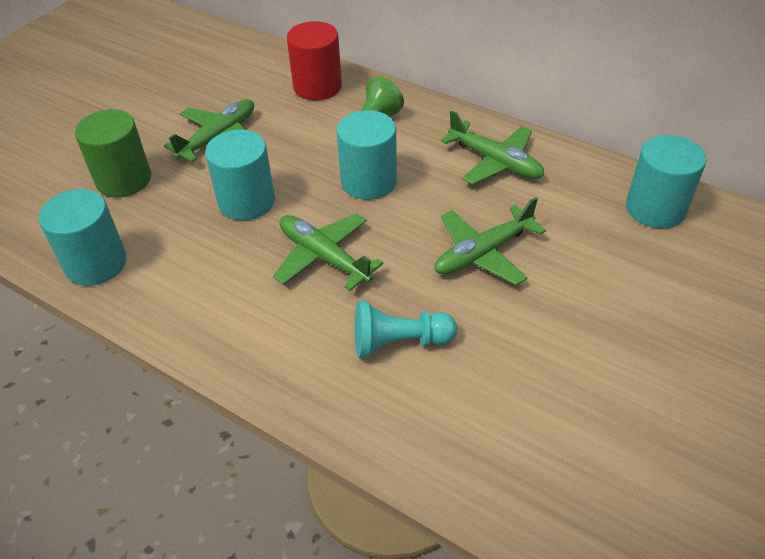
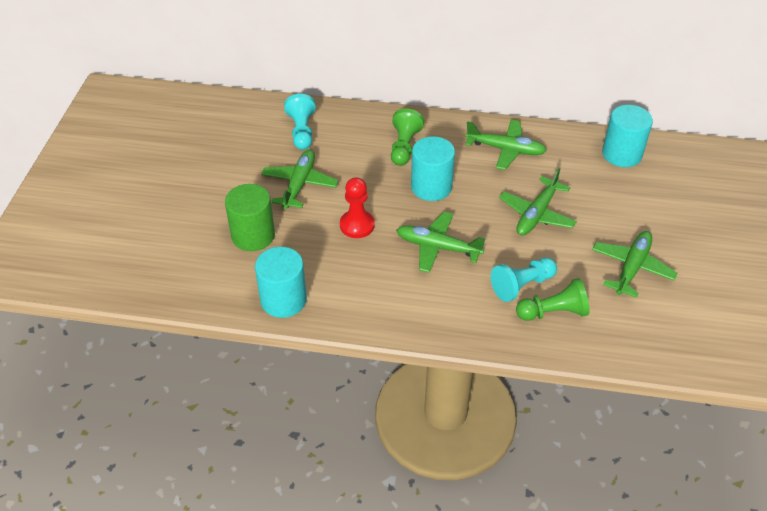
camera: 25 degrees left, 0 degrees up
(246, 201) = (357, 225): turquoise cylinder -> red pawn
(265, 82) = (302, 131): none -> turquoise pawn
(317, 87) = (344, 125): red cylinder -> none
(418, 395) = (553, 312): none -> green pawn
(575, 369) = (631, 268): none -> green plane

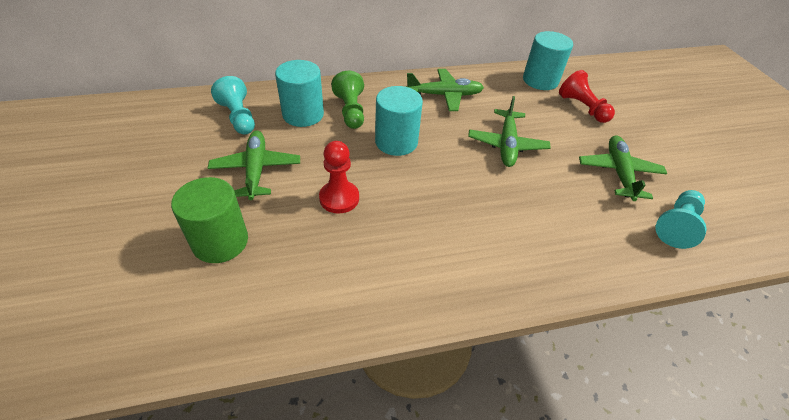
camera: 25 degrees left, 0 degrees up
(283, 300) = (289, 314): turquoise cylinder -> turquoise cylinder (303, 114)
(437, 247) = (435, 200): green plane -> none
(522, 285) = (539, 217): turquoise pawn -> turquoise pawn (676, 226)
(553, 312) = (585, 236): green pawn -> none
(646, 194) = (582, 108): none -> red pawn

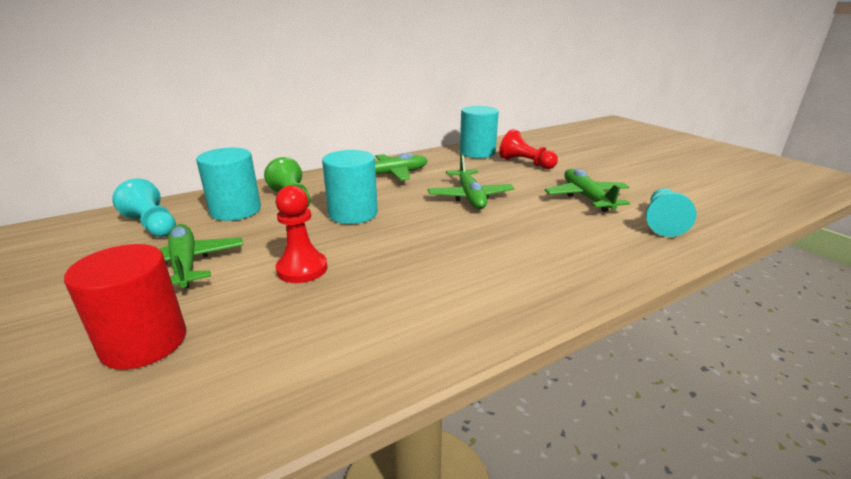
camera: 15 degrees left, 20 degrees down
(220, 241) = (144, 343): green cylinder -> red cylinder

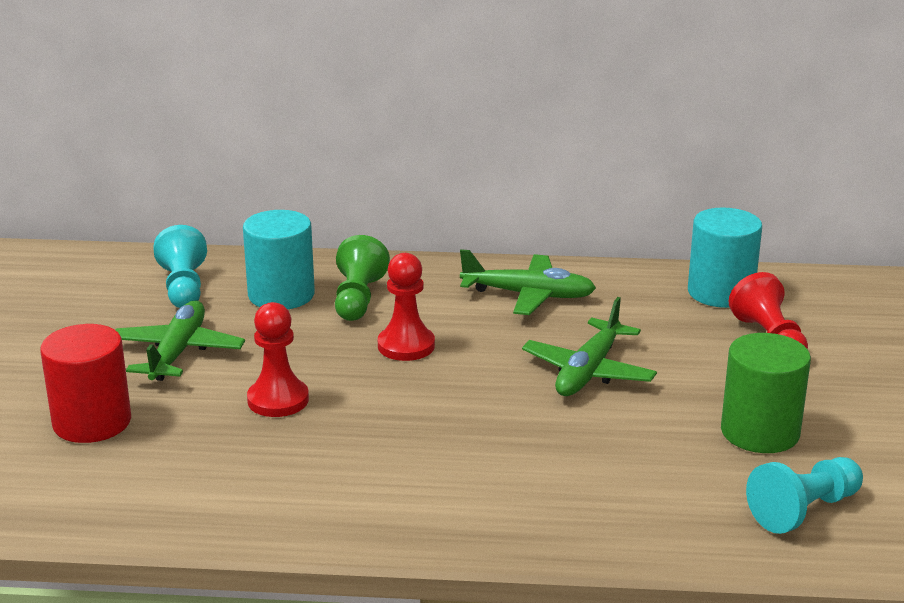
camera: 35 degrees right, 0 degrees up
(353, 213) = (406, 346): turquoise cylinder -> red pawn
(586, 197) = (760, 432): green plane -> green cylinder

